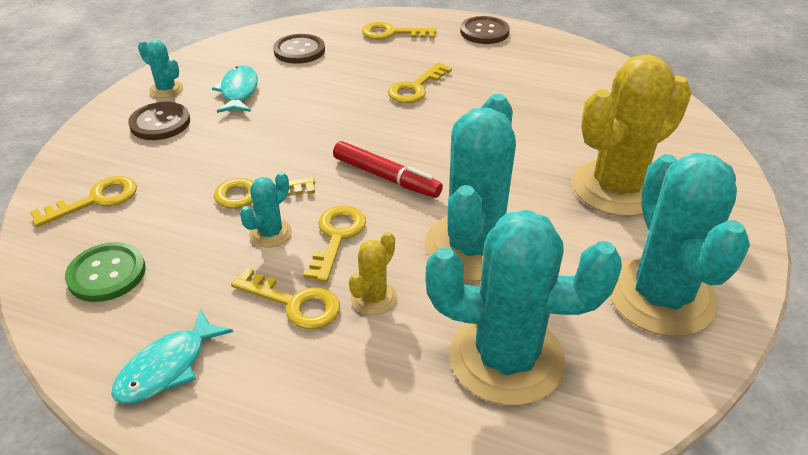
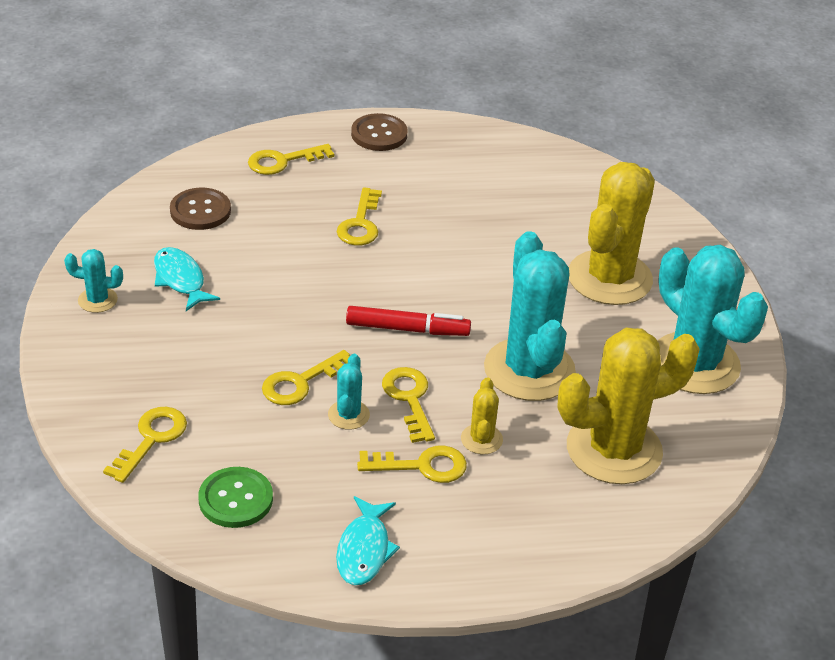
camera: 30 degrees left, 0 degrees up
(160, 123) = (131, 340): brown button -> none
(506, 358) = (614, 450): turquoise cactus -> yellow cactus

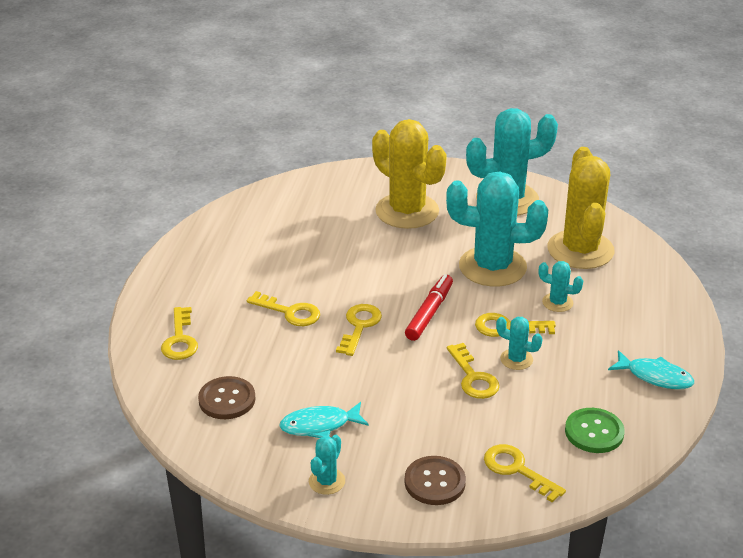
camera: 70 degrees left, 5 degrees down
(379, 134) = (172, 280): brown button -> brown button (435, 482)
(422, 466) = (578, 334): yellow key -> yellow key (359, 326)
(481, 439) = (557, 302): yellow cactus -> turquoise cactus

